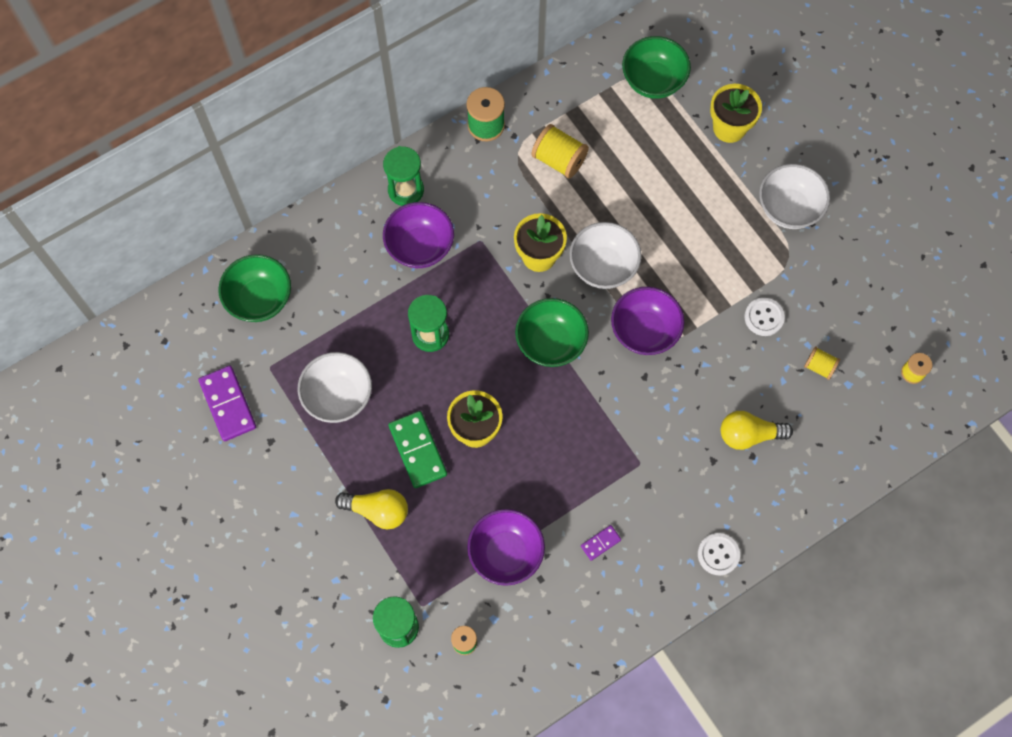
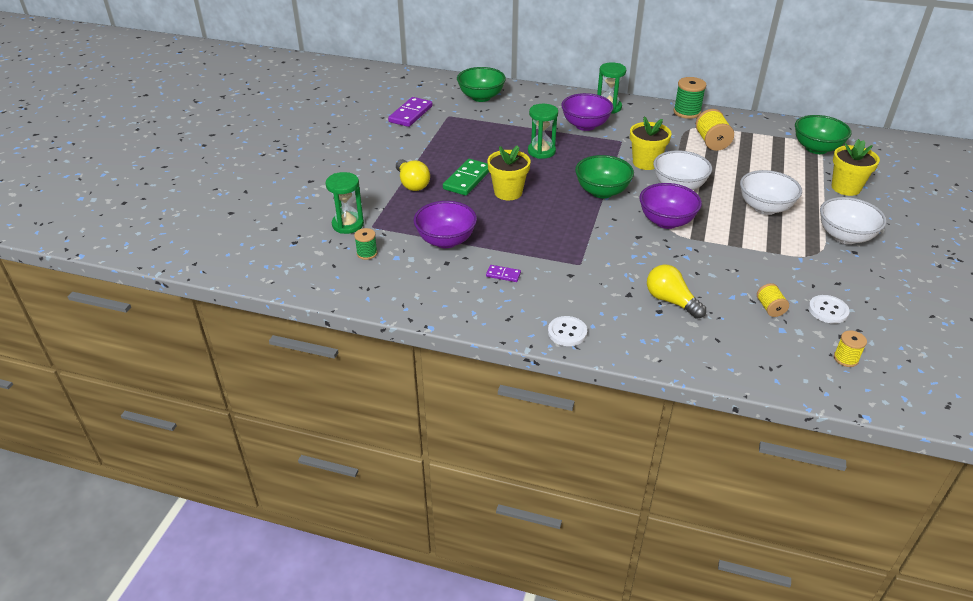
camera: 50 degrees right, 30 degrees down
(338, 396) = (462, 141): white bowl -> white bowl (765, 208)
(764, 317) = (758, 264): white button -> white button (828, 310)

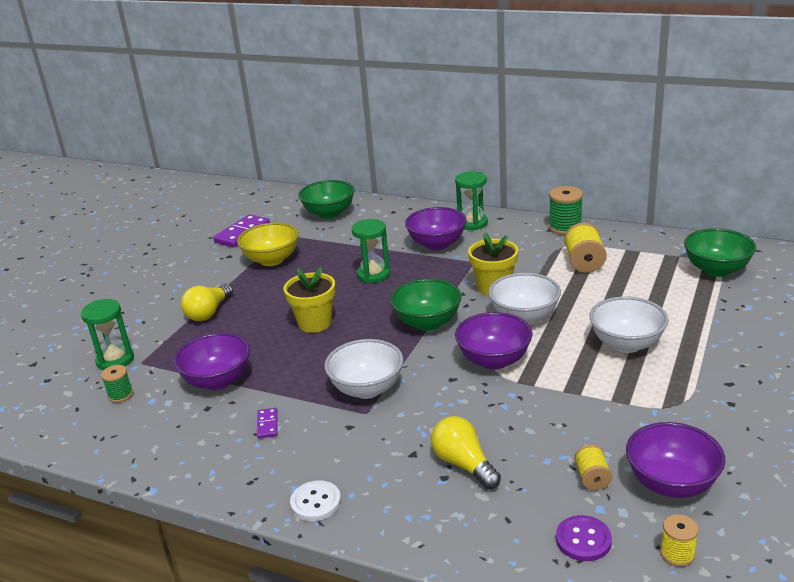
camera: 10 degrees right, 10 degrees down
(412, 184) = (209, 312): yellow light bulb -> yellow light bulb turned 45 degrees clockwise
(447, 138) = (271, 260): none -> yellow bowl
(467, 179) = (274, 308): green domino -> none
(503, 275) = (267, 424): purple domino -> purple domino turned 60 degrees clockwise
(777, 352) = (583, 540): none -> purple button
(828, 310) = (671, 483): white button -> purple bowl
(845, 188) = (741, 319): yellow flower pot -> none
(845, 237) = (723, 383): white bowl -> white bowl (367, 389)

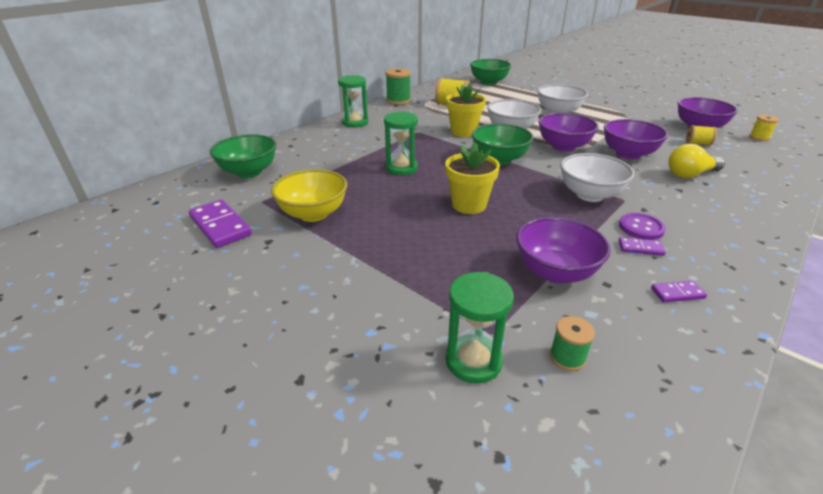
camera: 75 degrees left, 5 degrees up
(200, 445) = (677, 293): none -> purple domino
(209, 312) = (399, 267): yellow light bulb -> none
(316, 502) = (752, 236): white button -> none
(437, 244) = (375, 138): purple bowl -> purple bowl (628, 154)
(583, 540) = (757, 155): purple button -> purple button (641, 228)

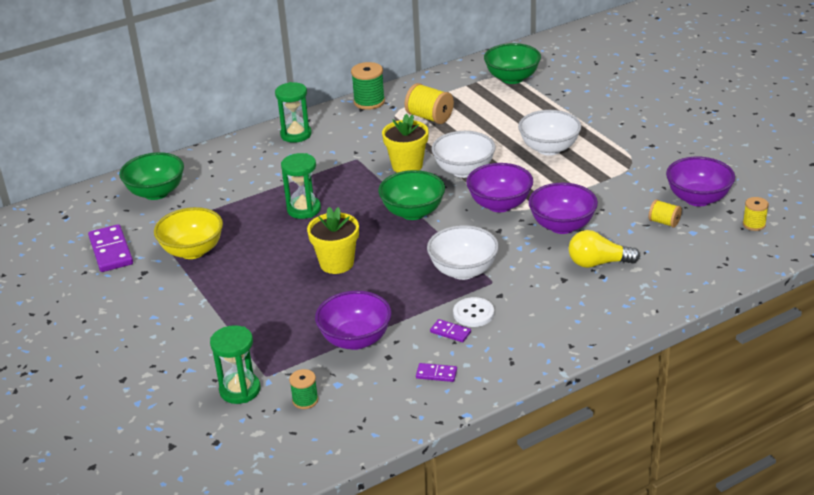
camera: 20 degrees right, 0 degrees up
(641, 228) = (473, 313): purple button -> white button

